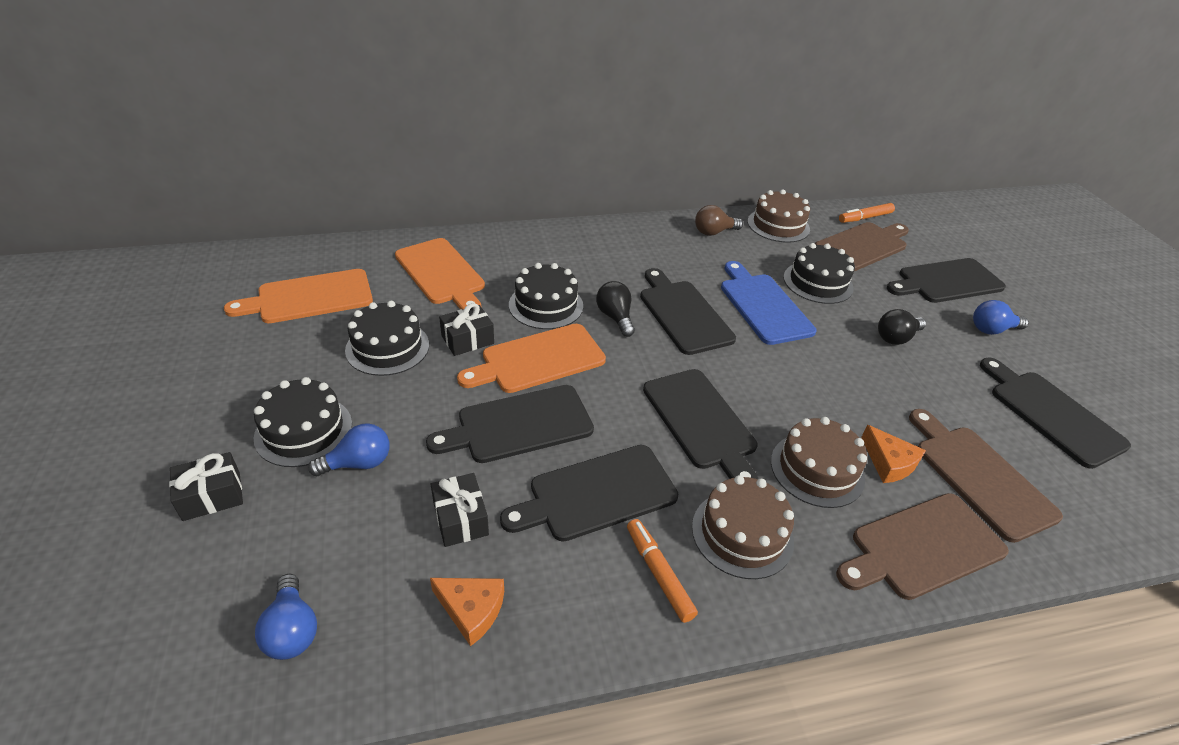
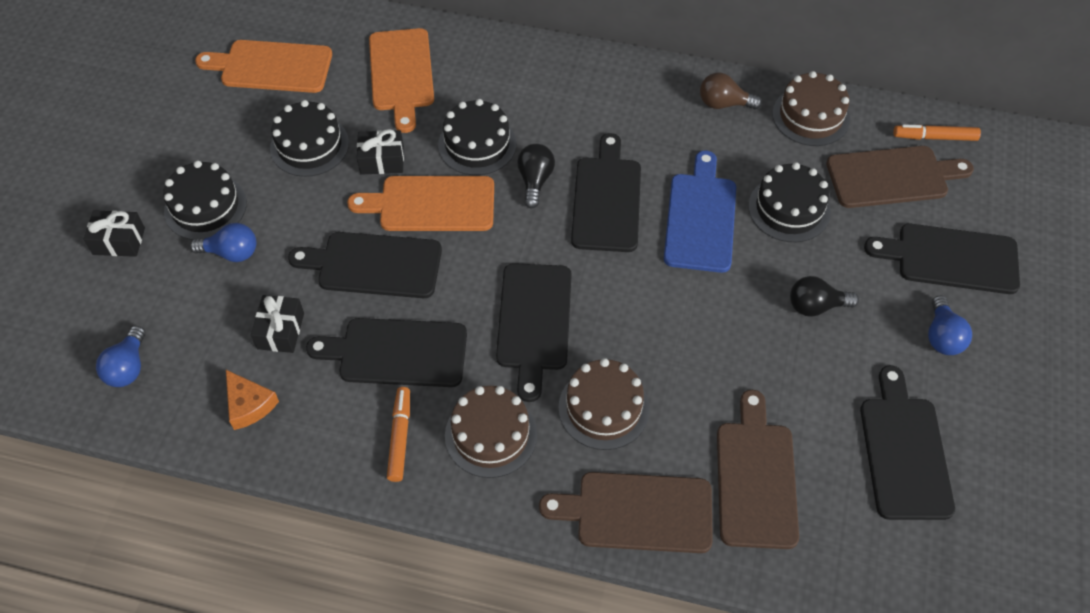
camera: 30 degrees right, 15 degrees up
(889, 462) = (678, 429): orange cheese -> none
(992, 330) = (942, 336): blue light bulb -> blue light bulb turned 105 degrees counterclockwise

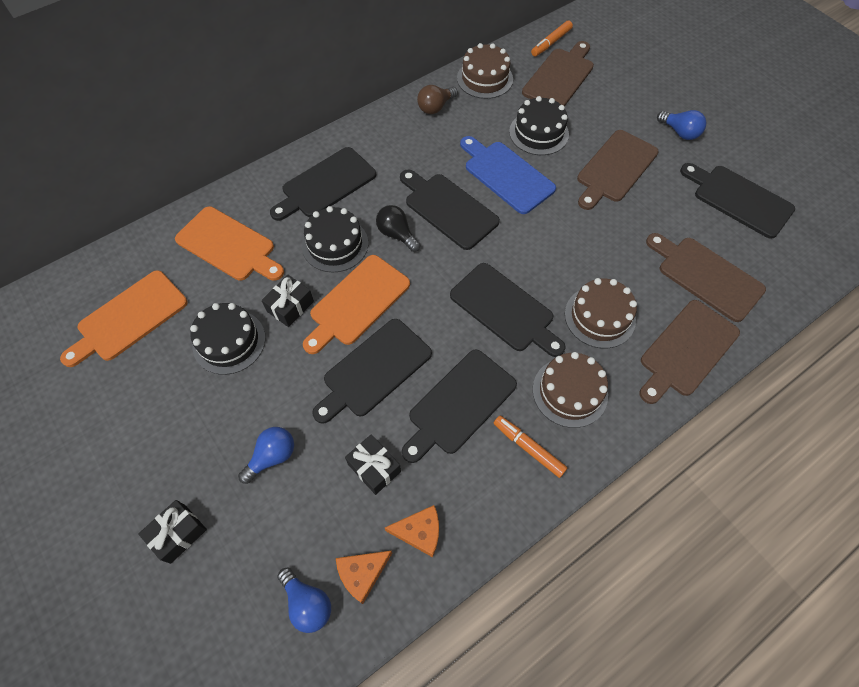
camera: 50 degrees left, 5 degrees up
(180, 388) = (362, 573): none -> orange cheese
(205, 207) = (211, 448): black cake -> none
(816, 306) = (615, 168): black light bulb -> brown cutting board
(951, 258) = (634, 93): black cutting board -> black cutting board (325, 184)

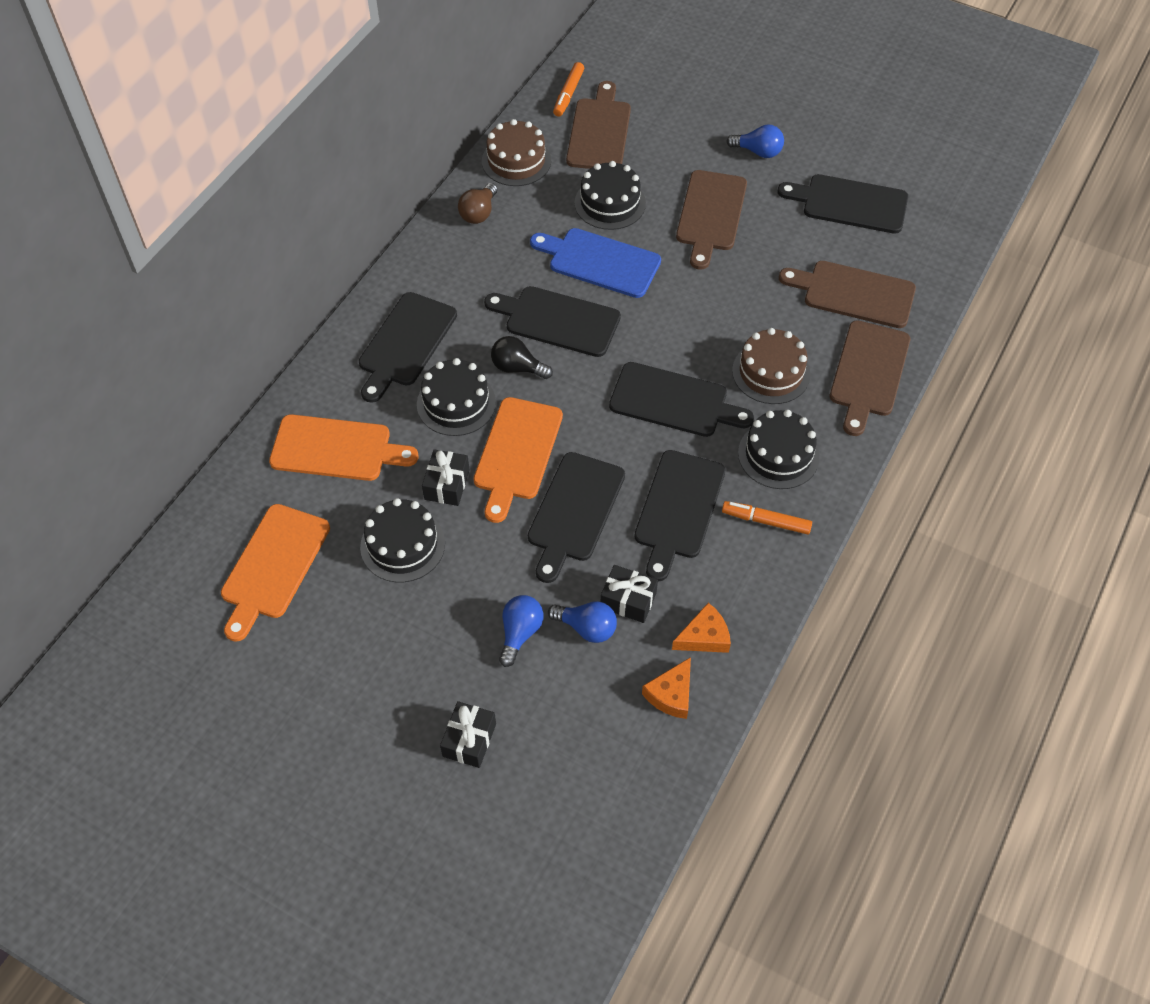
camera: 25 degrees left, 5 degrees down
(307, 603) = (634, 741): blue light bulb -> blue light bulb (587, 628)
(570, 392) = (778, 455): brown cake -> black cake

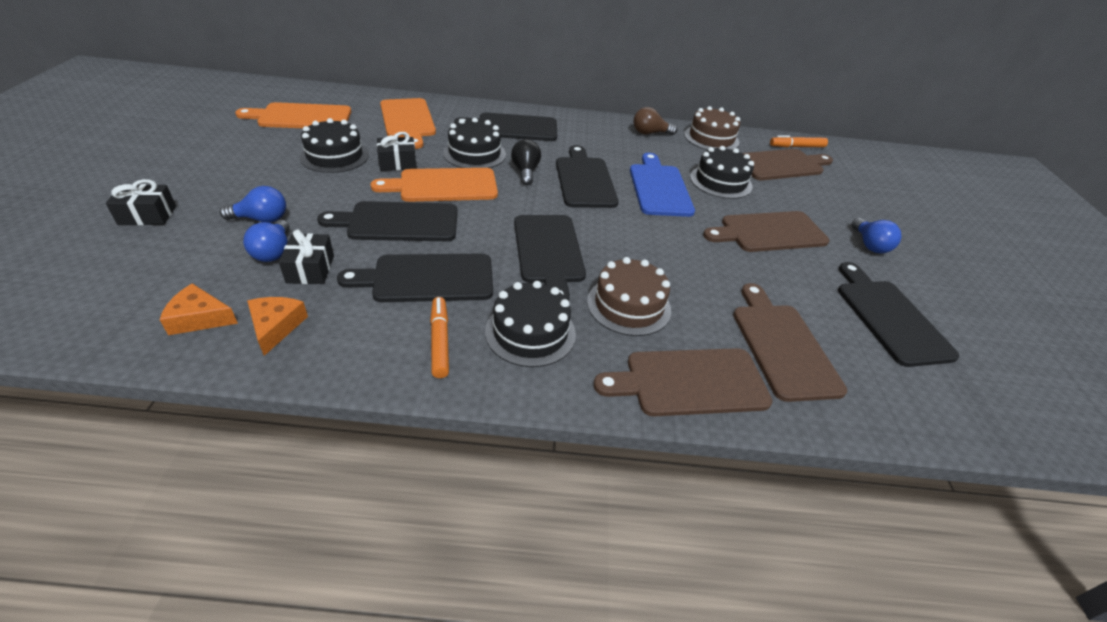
camera: 60 degrees right, 15 degrees down
(704, 636) = (276, 327): orange cheese -> orange cheese turned 135 degrees counterclockwise

